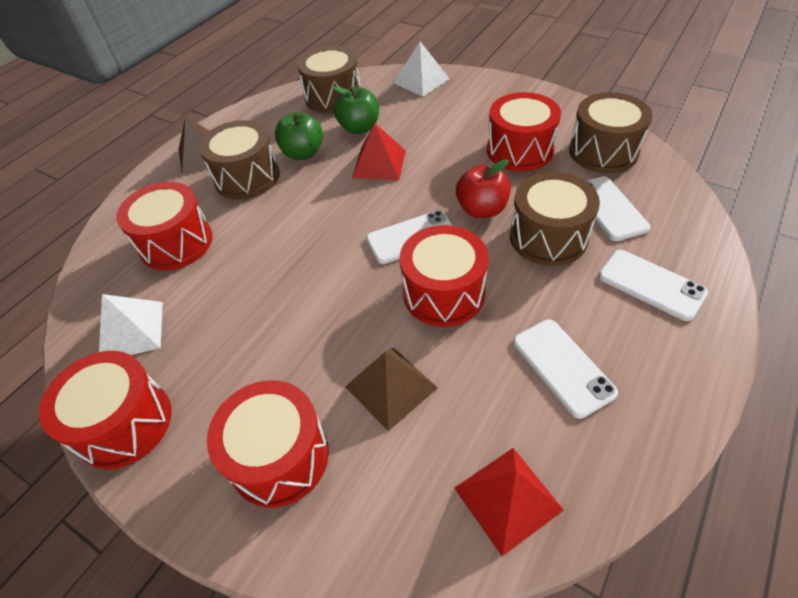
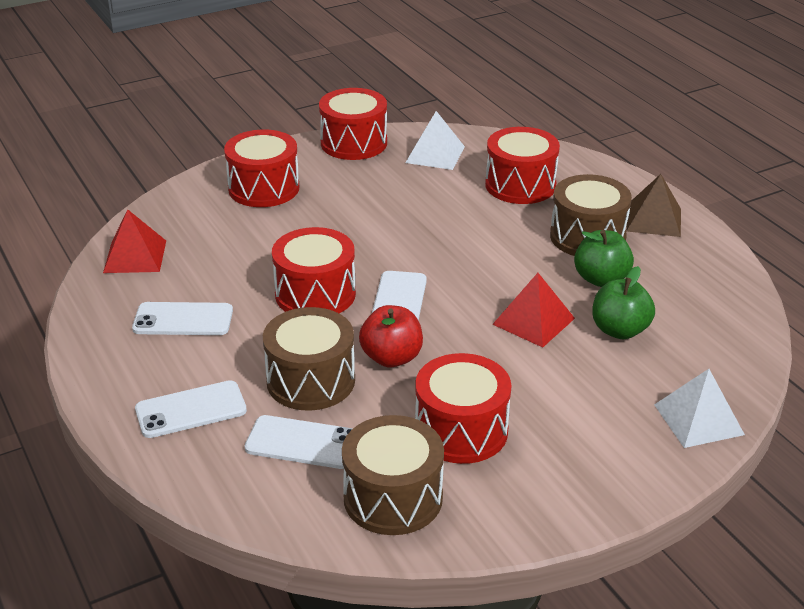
camera: 115 degrees right, 15 degrees down
(333, 97) = (712, 332): brown drum -> none
(391, 387) = (261, 241): brown pyramid -> none

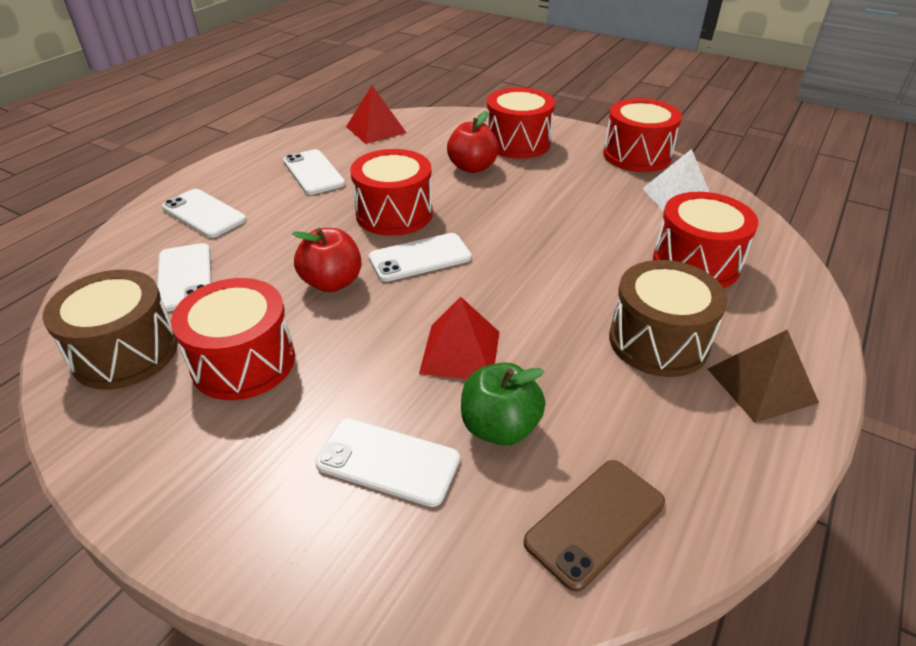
camera: 60 degrees right, 5 degrees up
(280, 227) = (472, 167): none -> red apple
(311, 380) = (272, 252): brown drum -> none
(601, 279) = (587, 378): green apple -> none
(619, 386) = (388, 462): none -> white phone
(698, 419) = (367, 568): white pyramid -> none
(716, 323) = (595, 522): none -> brown phone

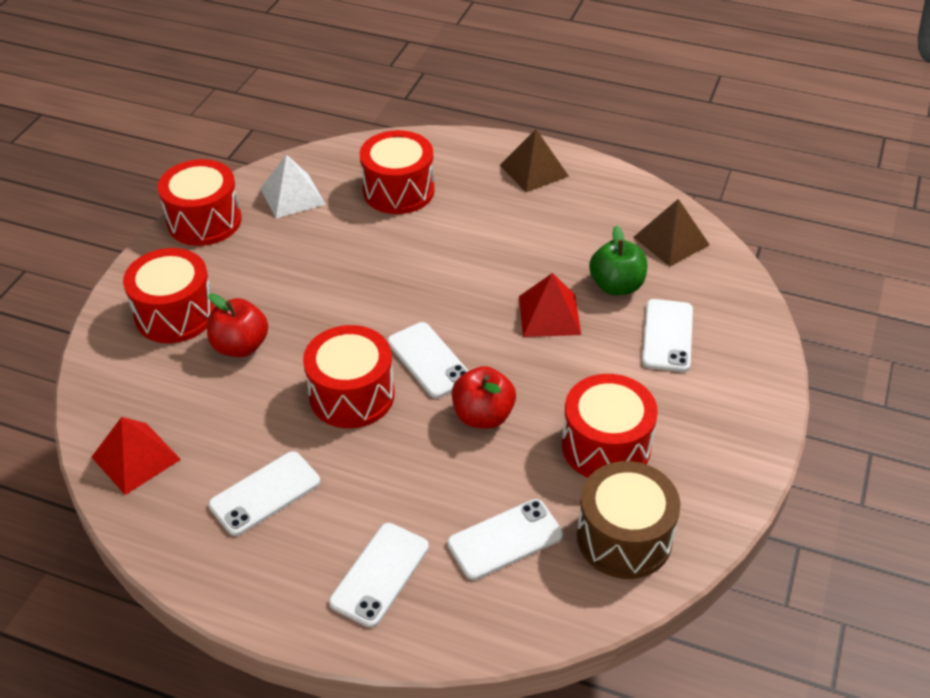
camera: 100 degrees left, 5 degrees up
(595, 522) = (671, 241): brown phone -> brown pyramid
(658, 341) = (504, 213): brown drum -> none

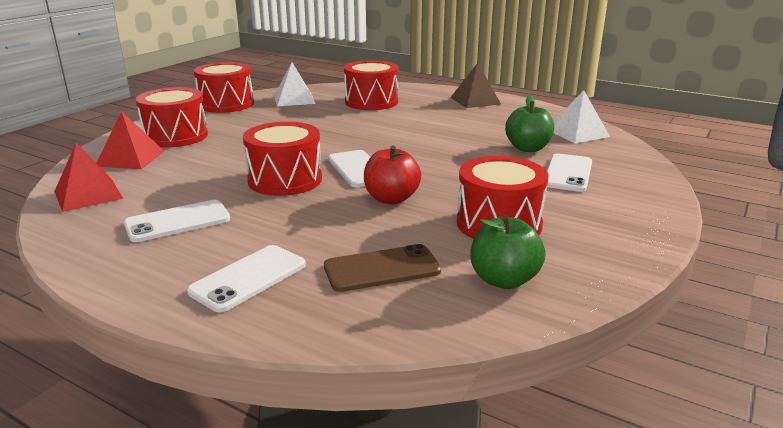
camera: 10 degrees right, 20 degrees down
(240, 346) = (213, 152): red apple -> none
(505, 539) = (382, 269): white phone -> brown phone
(549, 315) = (467, 157): red pyramid -> red pyramid (130, 158)
(624, 537) = (504, 280): brown drum -> green apple
(671, 241) = (577, 133): brown pyramid -> white pyramid

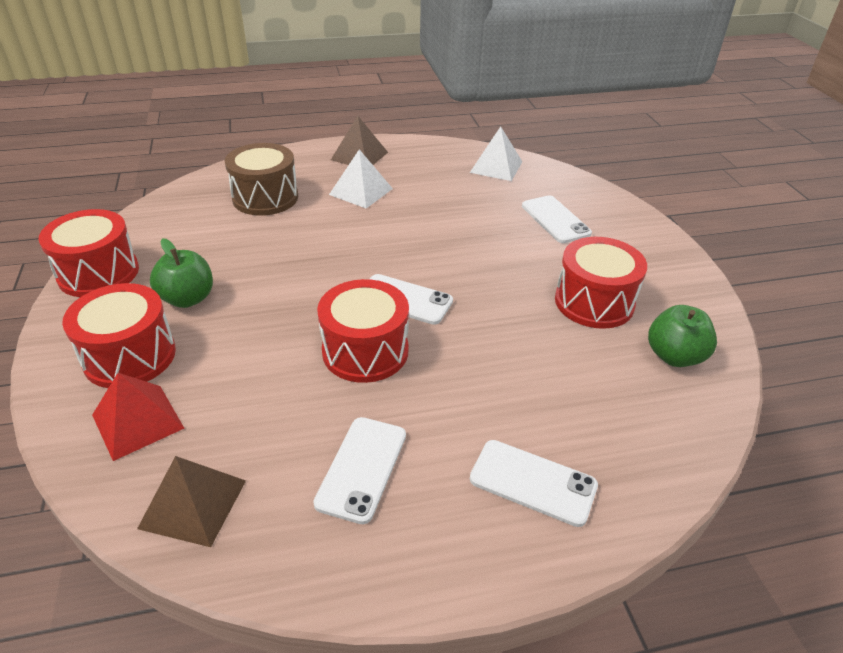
camera: 45 degrees left, 15 degrees up
(88, 194) = (193, 504): red pyramid -> brown pyramid
(249, 278) = (533, 482): white phone -> white phone turned 60 degrees counterclockwise
(294, 99) = (172, 229): white pyramid -> white pyramid (361, 191)
(371, 102) = (265, 198): red drum -> brown drum
(382, 269) = (598, 400): brown phone -> none
(391, 199) = (487, 320): red apple -> none
(528, 148) = (490, 203): green apple -> green apple (188, 299)

